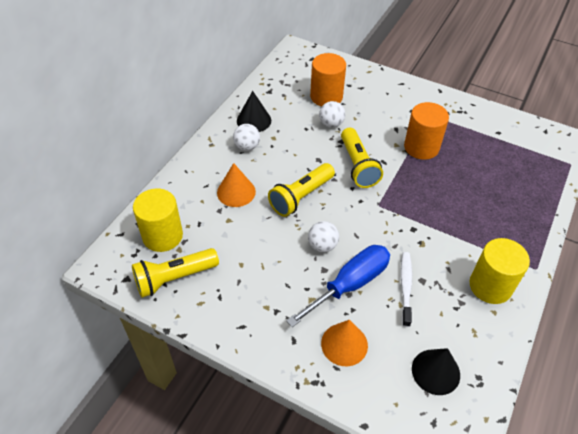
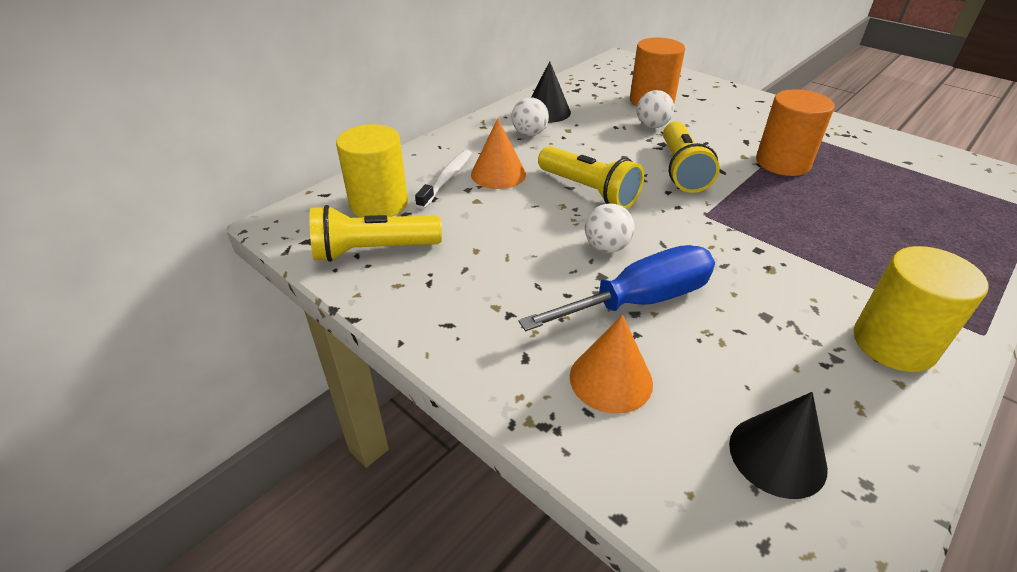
camera: 15 degrees right, 10 degrees down
(301, 197) = (589, 190): yellow flashlight -> yellow flashlight turned 105 degrees counterclockwise
(405, 287) = (735, 320): white toothbrush -> white toothbrush (447, 179)

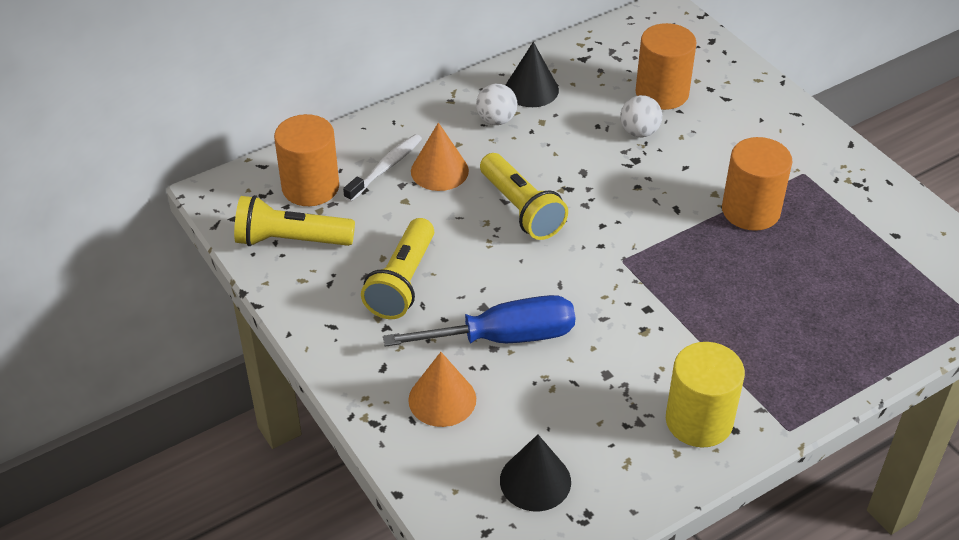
camera: 15 degrees right, 5 degrees up
(379, 204) = (310, 187): yellow cylinder -> orange cylinder
(606, 247) = (504, 278): white ball -> none
(682, 170) = (633, 200): yellow flashlight -> yellow flashlight (402, 282)

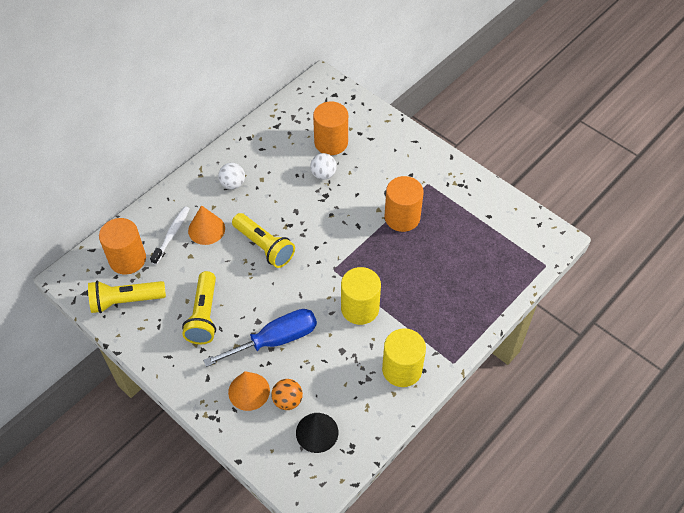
camera: 15 degrees left, 10 degrees up
(500, 425) = (287, 400): none -> orange ball
(531, 89) = (249, 156): black cone -> none
(651, 321) = (360, 308): none -> yellow cylinder

